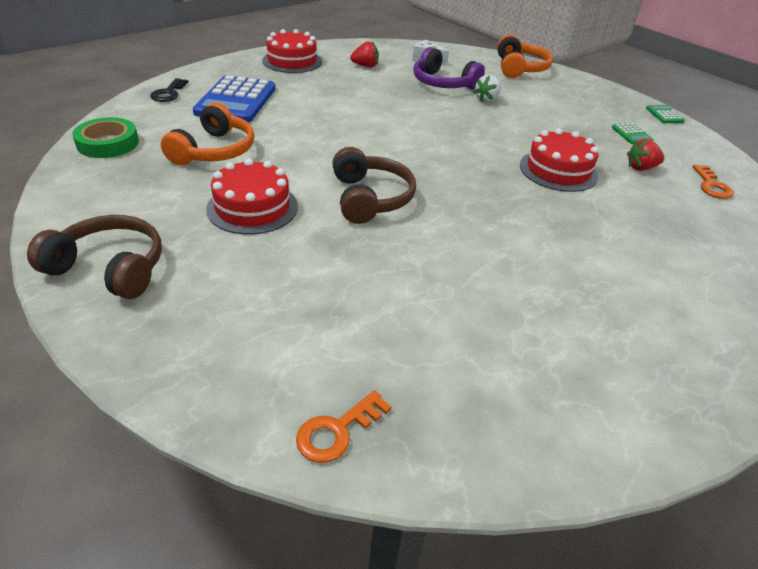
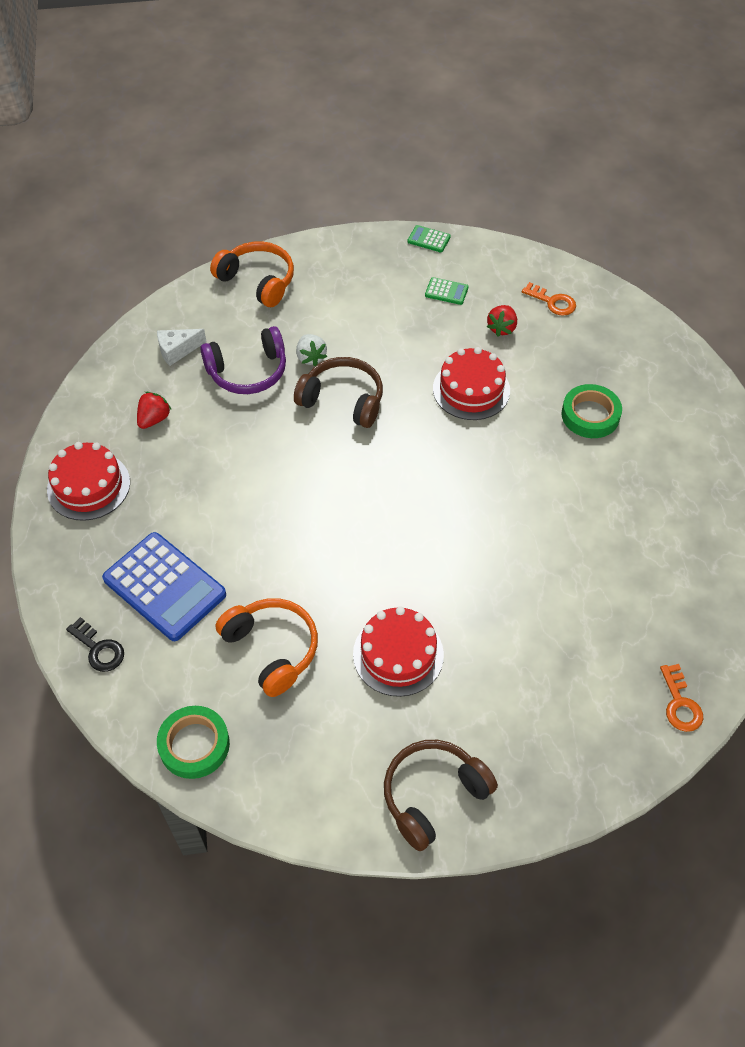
camera: 55 degrees left, 15 degrees up
(370, 198) = (434, 556): brown headphones -> brown headphones (343, 400)
(628, 242) = (590, 415): none -> green tape

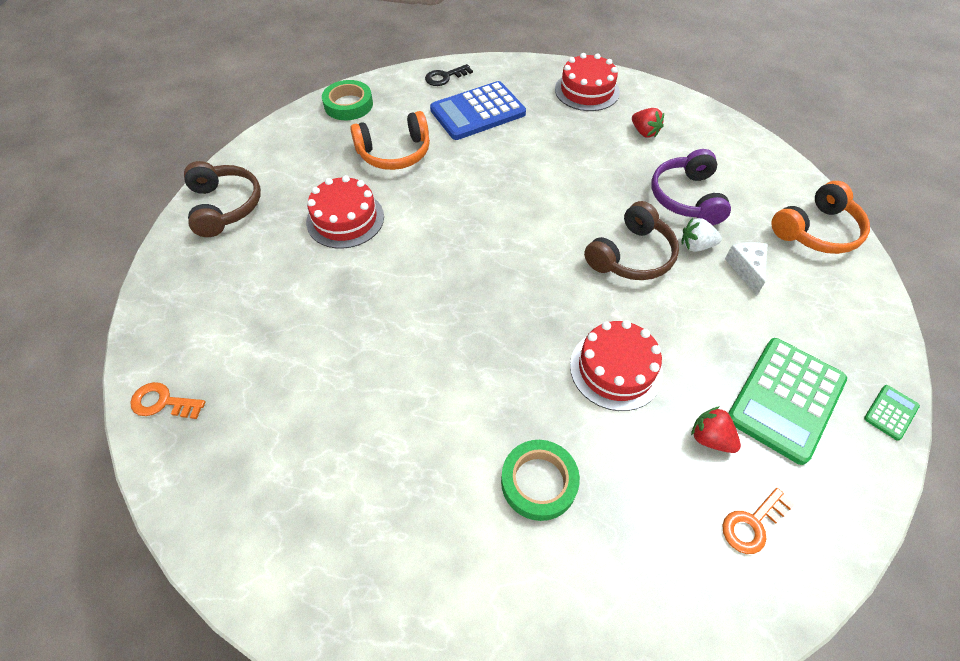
camera: 110 degrees right, 0 degrees up
(177, 350) = (723, 158): white cheese -> white cheese (746, 269)
(446, 291) = (785, 399): green calculator -> green calculator, size x2.30

